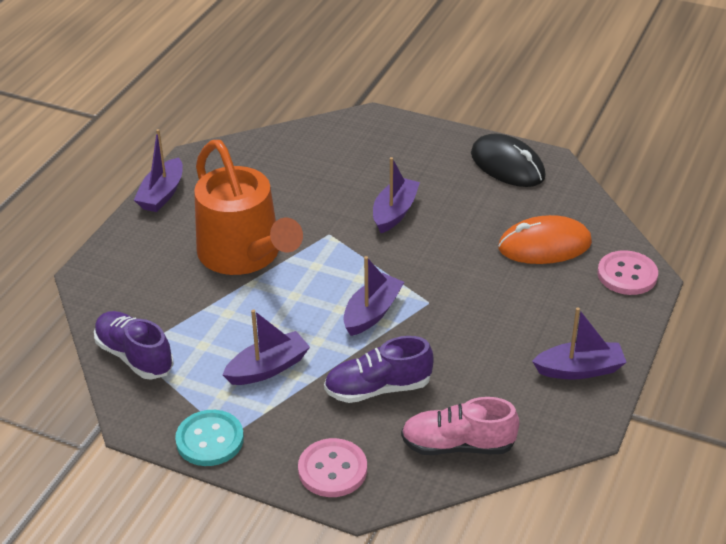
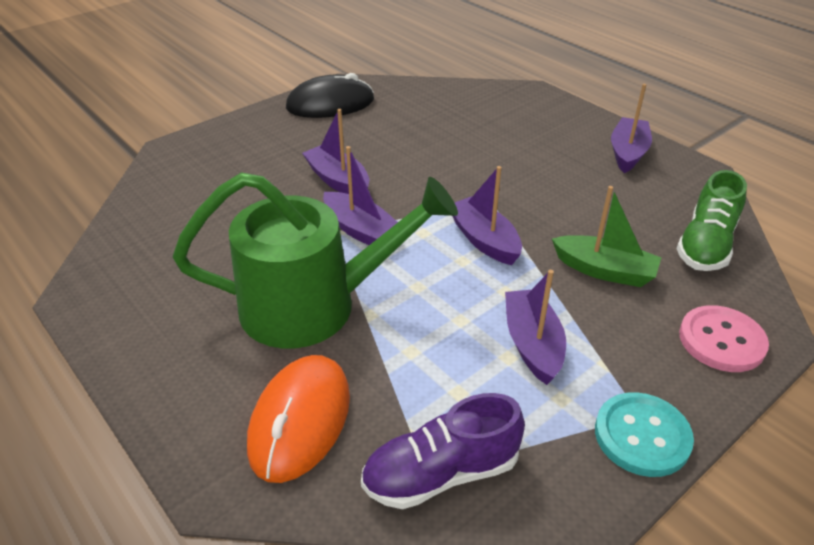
camera: 65 degrees left, 0 degrees up
(162, 194) = (120, 347): purple boat -> purple boat (360, 230)
(244, 255) = (314, 305): orange watering can -> green watering can
(378, 388) = (604, 270): purple shoe -> green boat
(458, 445) = (705, 245): pink shoe -> green shoe
(544, 245) = (456, 120): orange mouse -> orange mouse (300, 420)
(627, 275) = (521, 98): pink button -> none

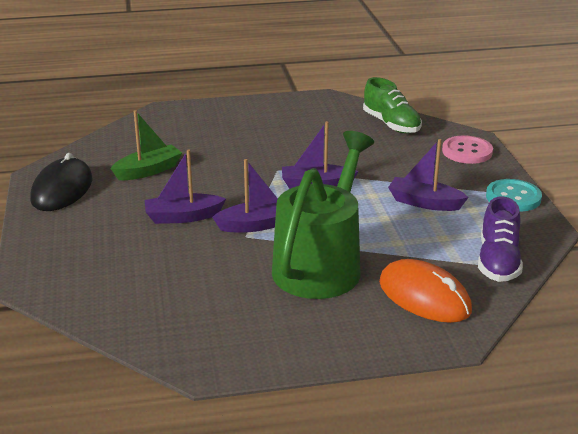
camera: 60 degrees left, 10 degrees down
(604, 270) = (384, 160): green boat -> green boat (148, 171)
(628, 153) = (279, 109): purple boat -> none

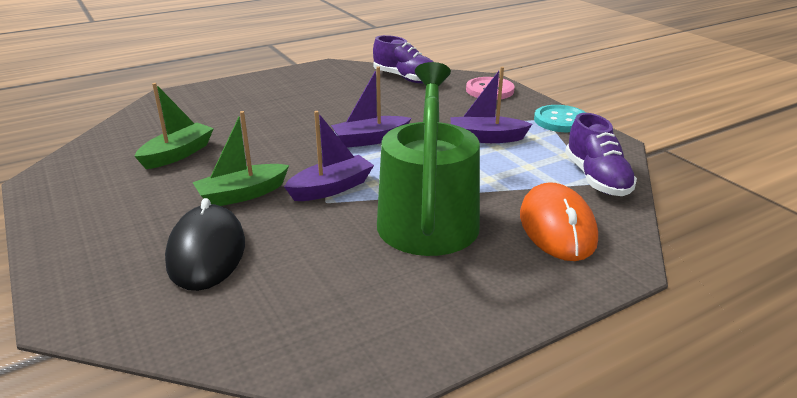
camera: 20 degrees left, 0 degrees up
(62, 189) = (77, 190): black mouse -> black mouse (206, 252)
(183, 217) = (242, 194): purple boat -> green boat
(391, 124) = (405, 78): green shoe -> purple shoe
(424, 296) = (557, 227): orange mouse -> orange mouse turned 60 degrees clockwise

